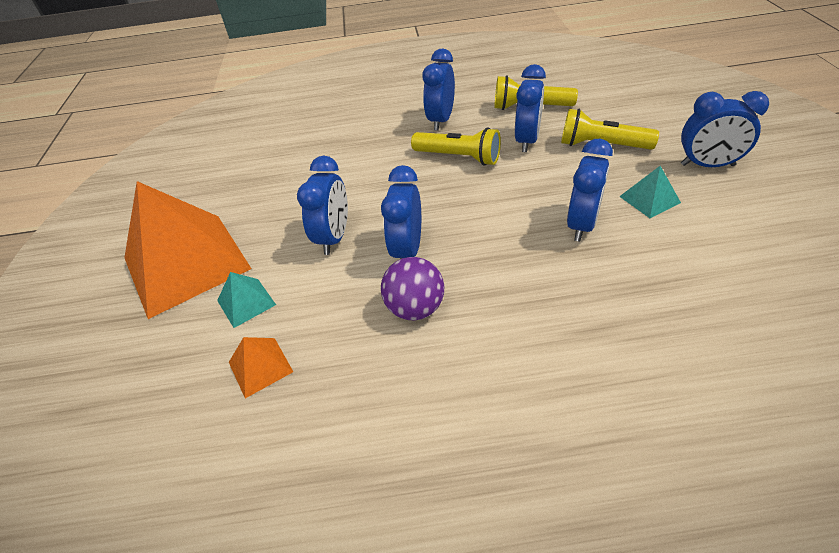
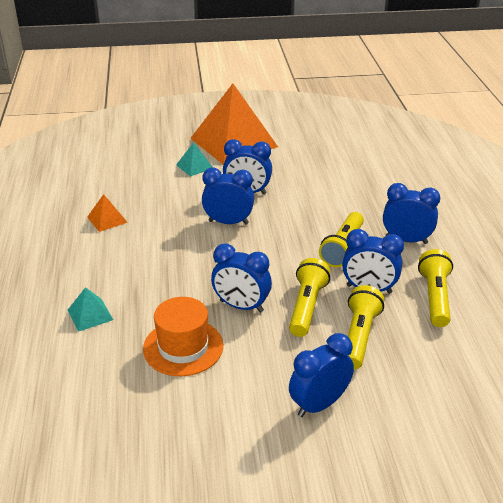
camera: 85 degrees right, 10 degrees down
(260, 367) = (145, 176): orange pyramid -> orange pyramid (107, 219)
(415, 308) = (173, 225): purple ball -> none
(567, 177) = (306, 307): none -> yellow flashlight
(649, 199) = (269, 351): turquoise pyramid -> turquoise pyramid (90, 314)
(675, 266) = (183, 347): none -> orange hat
(707, 165) = (319, 404): blue clock -> blue clock turned 45 degrees clockwise

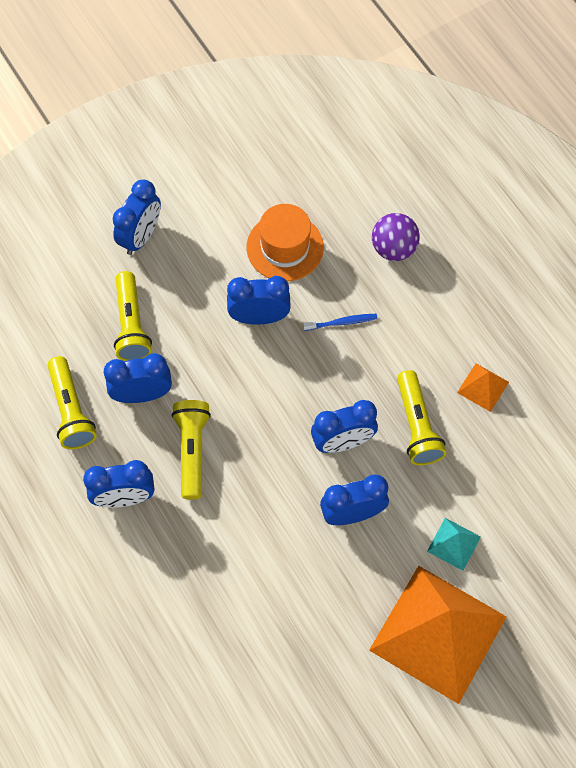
camera: 155 degrees right, 30 degrees up
(90, 314) = (393, 248): turquoise pyramid -> purple ball
(176, 282) = (341, 322): none -> blue toothbrush
(306, 307) = (195, 343): yellow flashlight -> yellow flashlight (417, 425)

